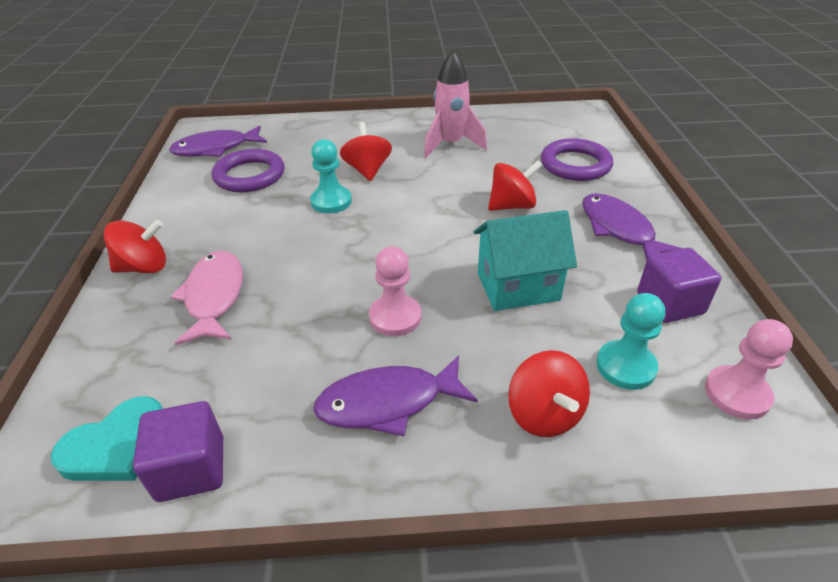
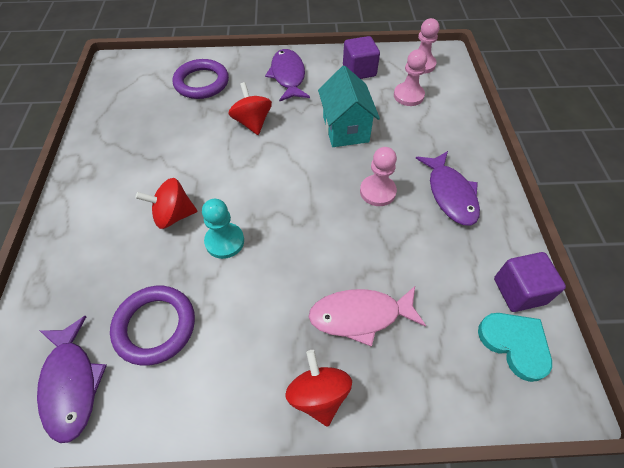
camera: 90 degrees left, 15 degrees up
(451, 144) = (143, 153): pink rocket -> none
(544, 414) = (445, 130): red spinning top -> none
(619, 229) = (288, 76): purple fish -> purple fish turned 105 degrees clockwise
(625, 366) = (408, 95): turquoise pawn -> pink pawn

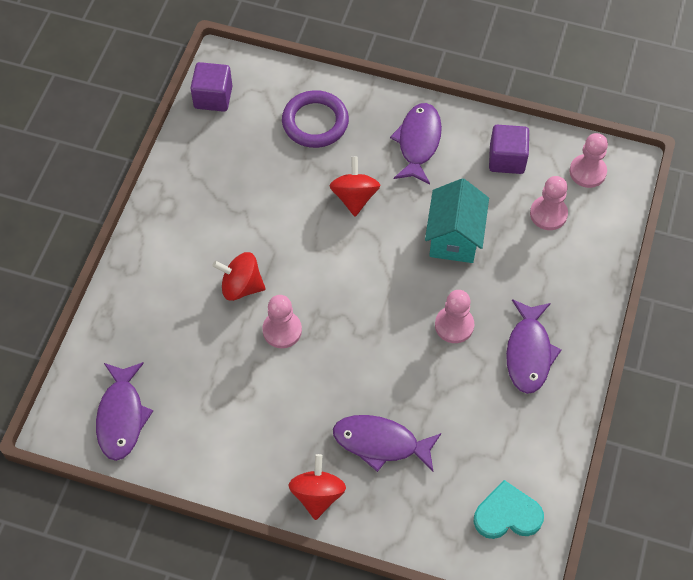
camera: 20 degrees right, 5 degrees up
(155, 326) = (199, 391): purple ring -> none
(224, 241) = (282, 330): turquoise pawn -> pink pawn
(360, 315) = (380, 443): pink fish -> purple fish
(515, 344) = (507, 514): turquoise heart -> turquoise heart turned 75 degrees counterclockwise
(519, 291) = (540, 471): purple cube -> purple cube (213, 97)

